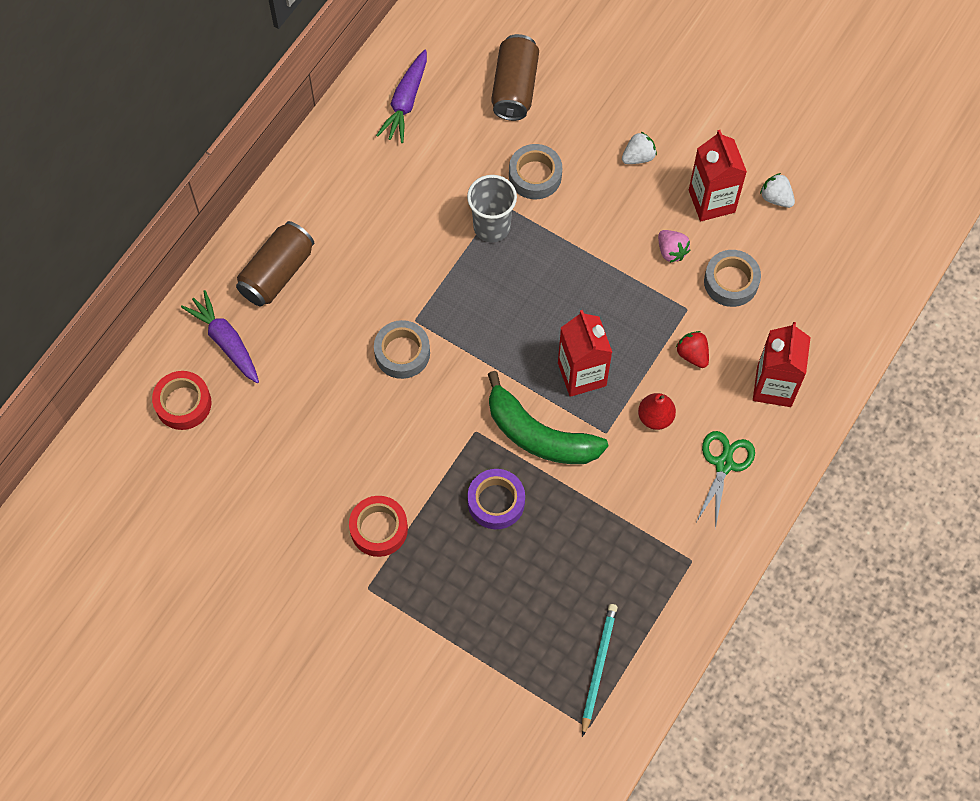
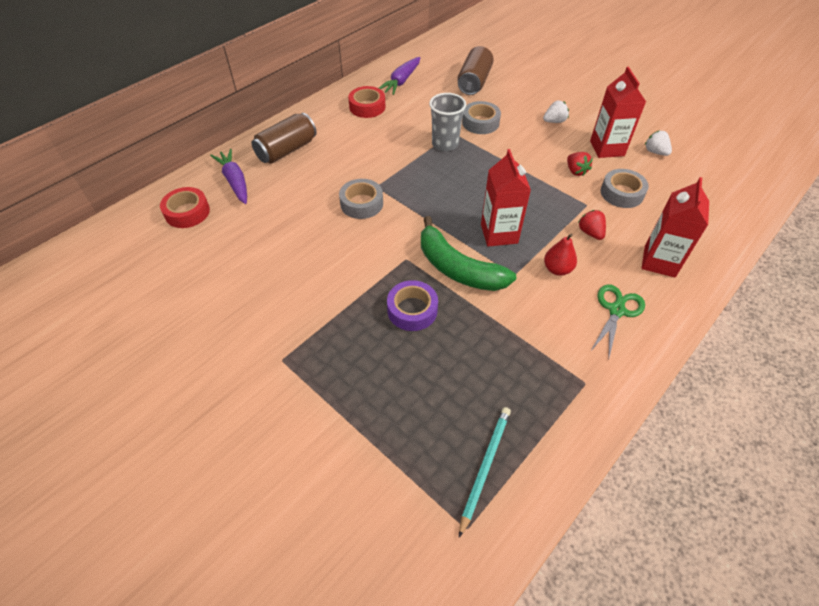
camera: 10 degrees right, 15 degrees down
(379, 529) = (307, 315): red tape -> red tape (367, 107)
(671, 251) = (576, 171): pink strawberry -> red strawberry

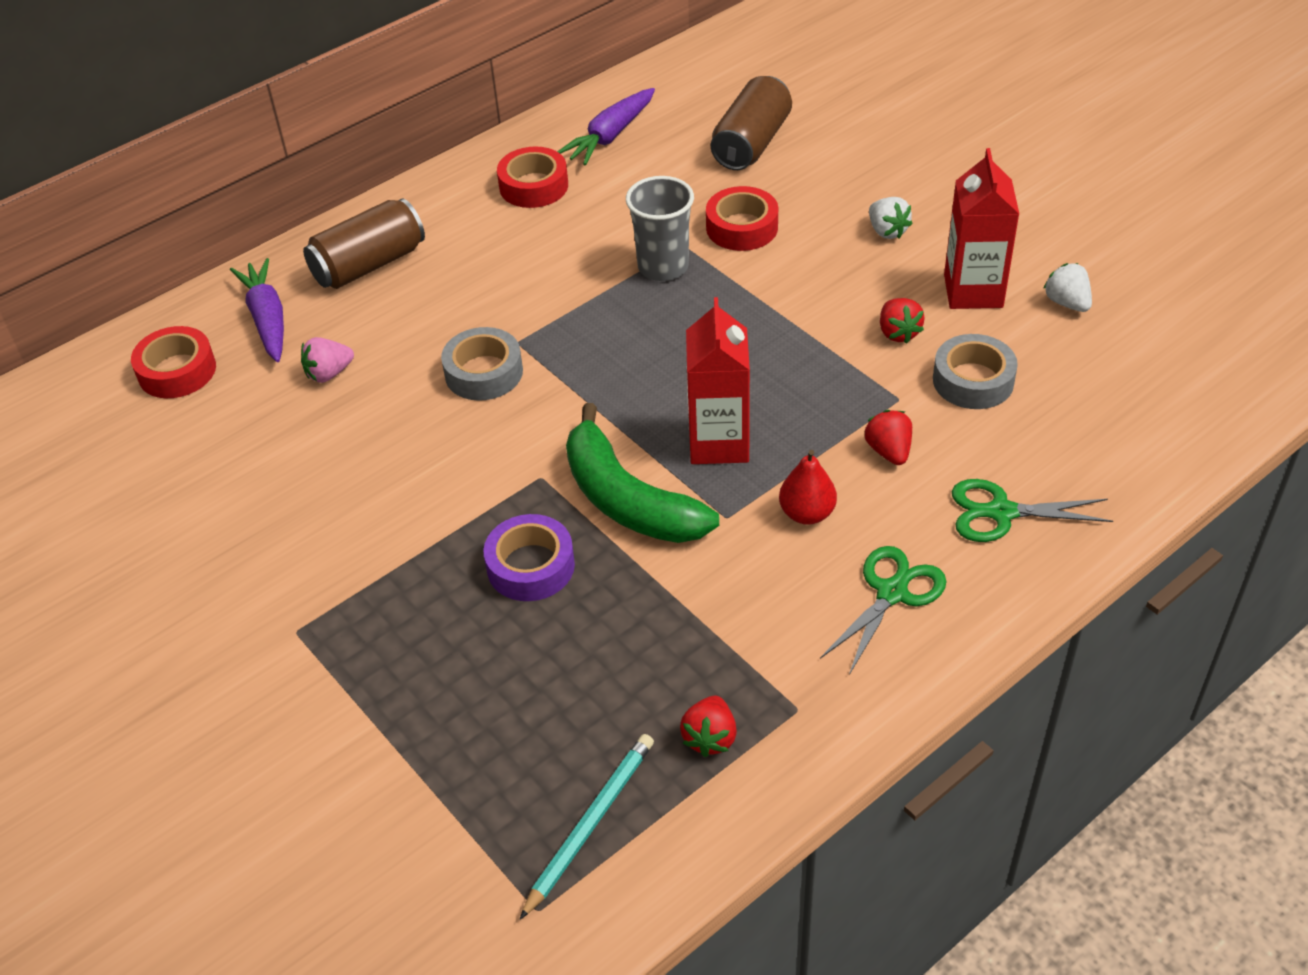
camera: 10 degrees right, 5 degrees down
(275, 209) = (329, 373): none -> pink strawberry
(480, 123) = (742, 227): grey tape -> red tape
(540, 405) = (710, 738): none -> red strawberry
(554, 121) = (887, 231): white strawberry -> white strawberry turned 75 degrees clockwise
(659, 261) = (1001, 512): red carton -> green scissors

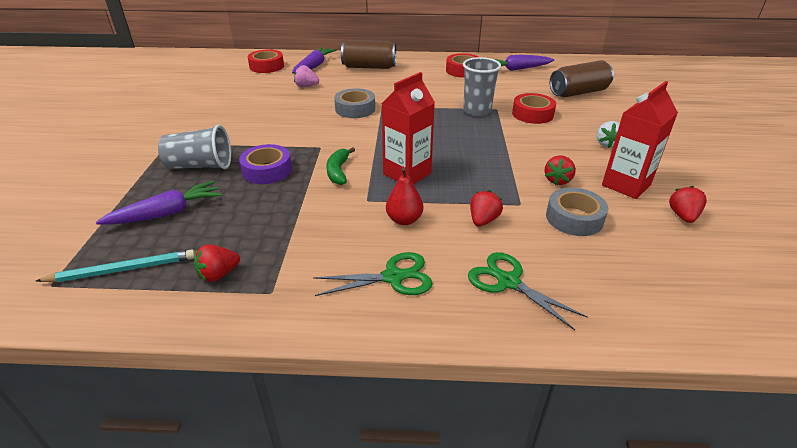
camera: 40 degrees right, 10 degrees down
(421, 628) = (200, 166): none -> grey cup
(507, 724) = (166, 213): none -> purple carrot
(628, 500) = (338, 171): green banana -> green banana, size x0.52
(1067, 303) = (683, 216): white strawberry -> red strawberry

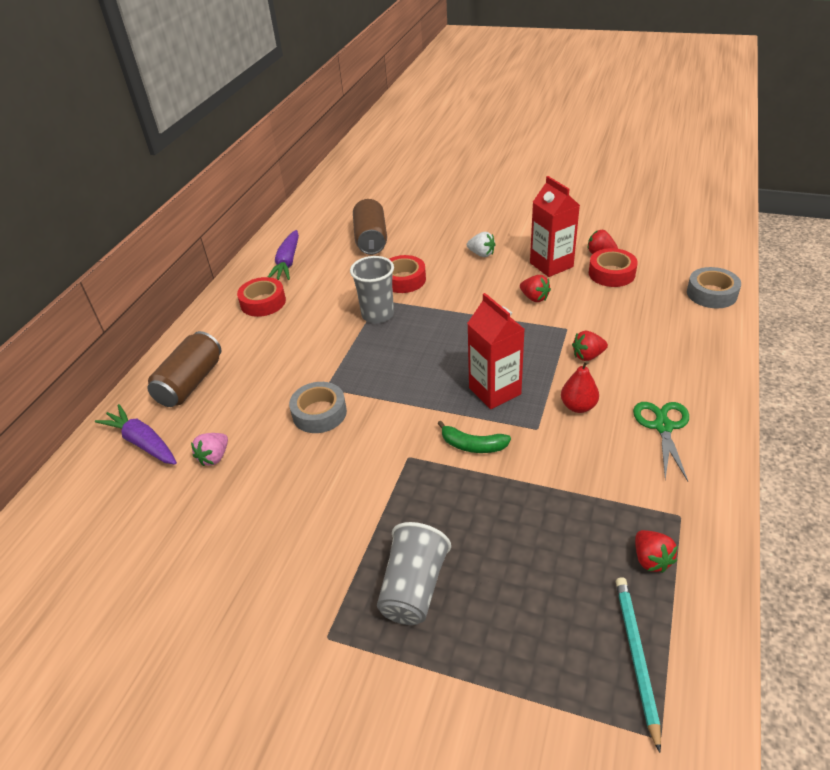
camera: 70 degrees left, 5 degrees up
(166, 213) = (525, 620): purple carrot -> none
(266, 66) = (97, 503): red tape -> red tape (611, 273)
(267, 170) = (450, 512): purple tape -> none
(483, 220) = (588, 356): red strawberry -> red strawberry turned 60 degrees counterclockwise
(508, 281) = (672, 361): green scissors -> none
(574, 218) = (593, 305): grey tape -> grey tape (711, 294)

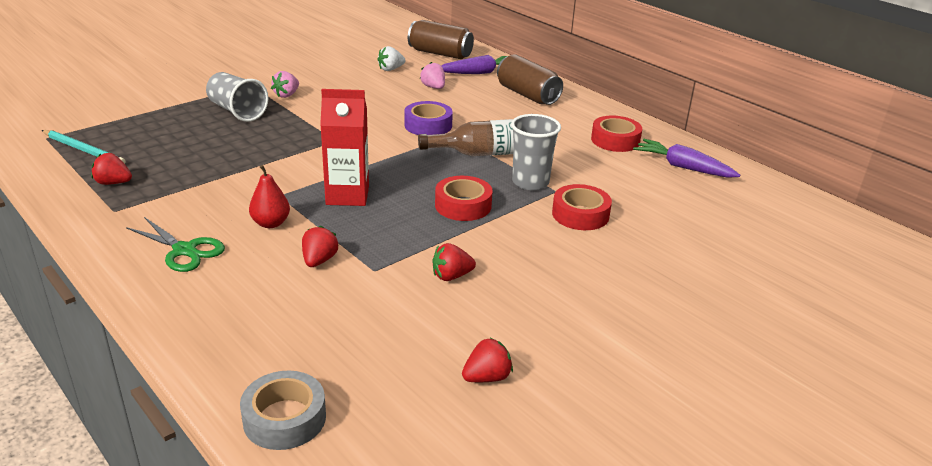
camera: 115 degrees right, 10 degrees down
(319, 413) = (428, 125): grey tape -> purple tape
(330, 574) = (286, 95): none -> pink strawberry
(349, 356) = (482, 153): none -> brown bottle
(371, 239) = (693, 224): brown can -> brown can (440, 53)
(472, 445) = (307, 165): green banana -> none
(481, 254) = (585, 282): white strawberry -> white strawberry (390, 69)
(551, 265) = (504, 321): red carton -> none
(611, 273) = (430, 359): red tape -> red tape (463, 205)

